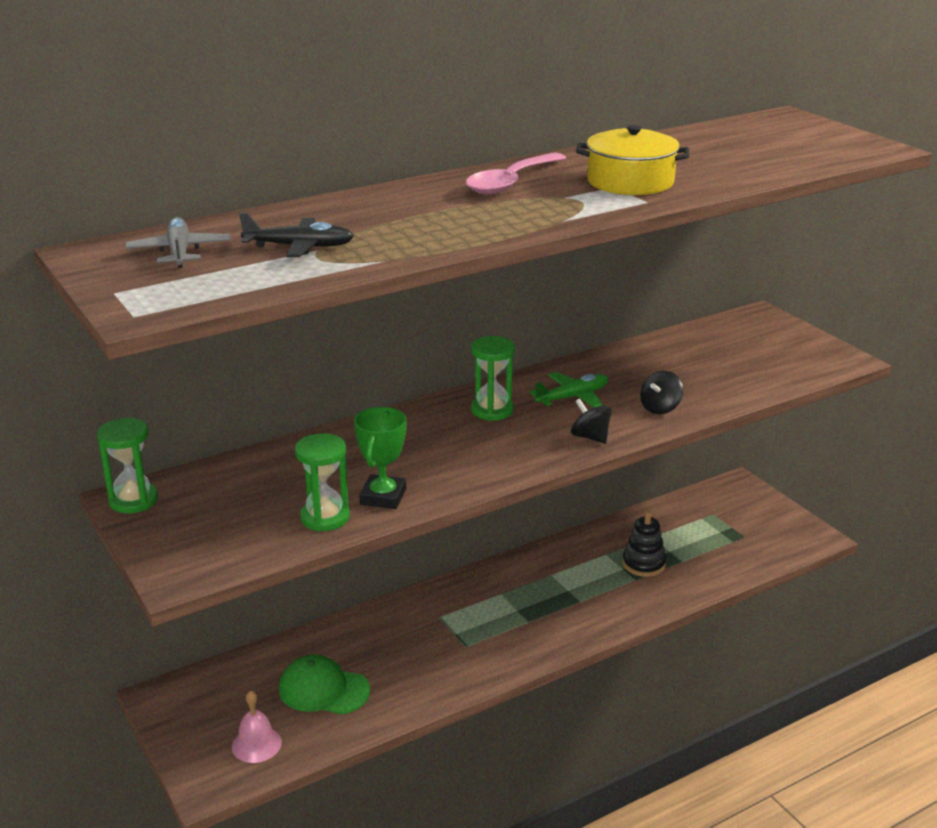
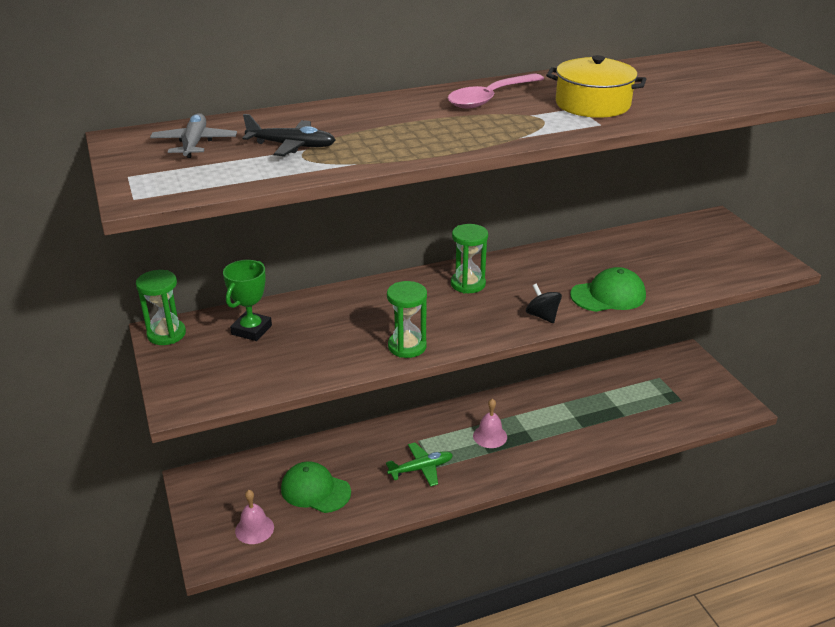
camera: 10 degrees right, 5 degrees up
(325, 517) = (308, 365): green hourglass -> green hourglass (407, 346)
(383, 497) = (359, 352): green trophy -> green trophy (251, 330)
(526, 602) = (490, 436): none -> pink bell
(572, 397) = (537, 279): green plane -> green plane (421, 469)
(643, 564) = (592, 414): black stacking toy -> none
(660, 408) = (608, 295): black spinning top -> green cap

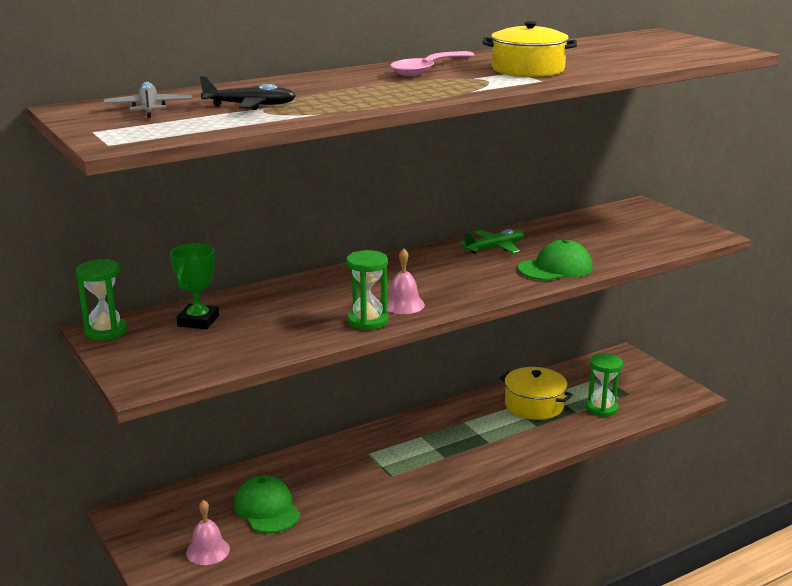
camera: 10 degrees left, 10 degrees down
(315, 490) = (267, 509): green cap -> green cap turned 45 degrees clockwise
(421, 469) = (377, 478): green plane -> green plane (495, 248)
(468, 284) = (413, 269): green hourglass -> green hourglass (602, 408)
(490, 436) = (442, 443): pink bell -> pink bell (403, 304)
(542, 316) = (496, 288): black spinning top -> none
(586, 403) = (534, 405): none -> yellow pot

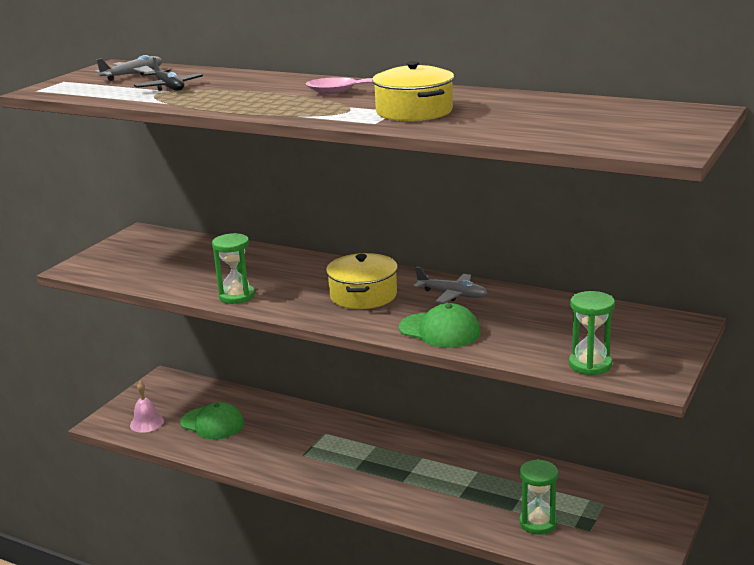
camera: 60 degrees right, 0 degrees up
(105, 331) = (139, 234): green hourglass -> green hourglass (590, 365)
(198, 321) = (181, 250): green trophy -> none
(267, 509) = (212, 423): green cap -> green cap turned 90 degrees clockwise
(403, 304) = (282, 298): pink bell -> none
(495, 248) = (452, 295): green plane -> grey plane
(534, 405) = (496, 483): yellow pot -> yellow pot (363, 295)

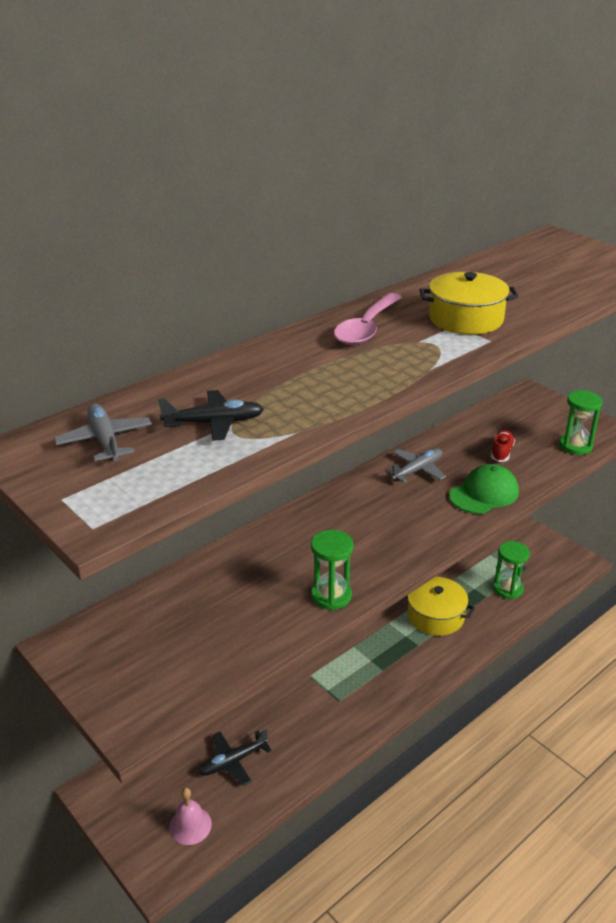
camera: 70 degrees left, 10 degrees up
(212, 423) = (233, 761): green cap -> black plane
(363, 295) = (386, 516): yellow pot -> yellow pot (435, 616)
(529, 327) = (501, 452): none -> red shoe

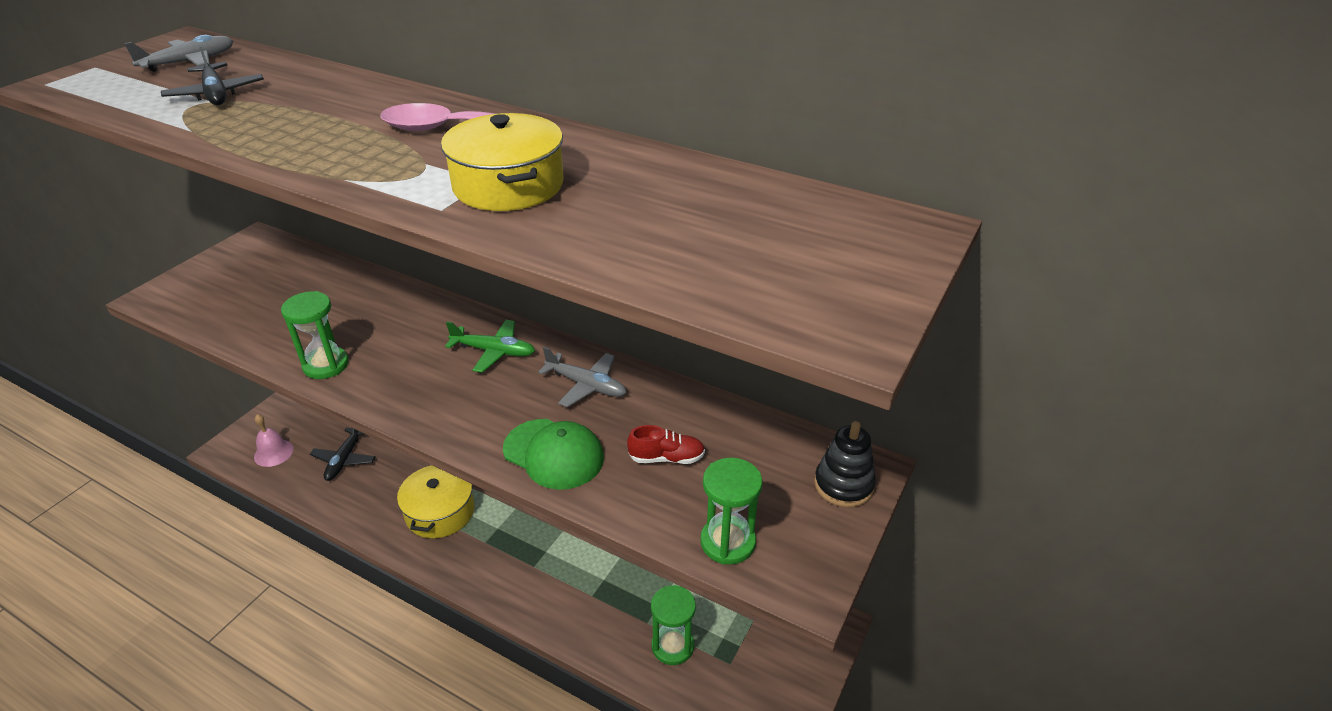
camera: 70 degrees right, 5 degrees up
(233, 761) = (345, 459): black plane -> black plane turned 120 degrees counterclockwise
(357, 505) = (494, 351): none -> green plane
(435, 616) = (590, 574): yellow pot -> yellow pot (440, 512)
(540, 402) = (843, 485): none -> black stacking toy

